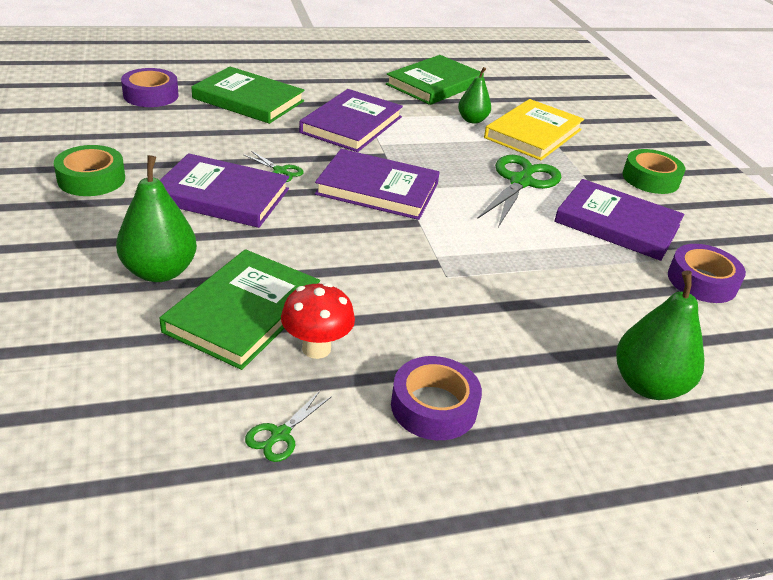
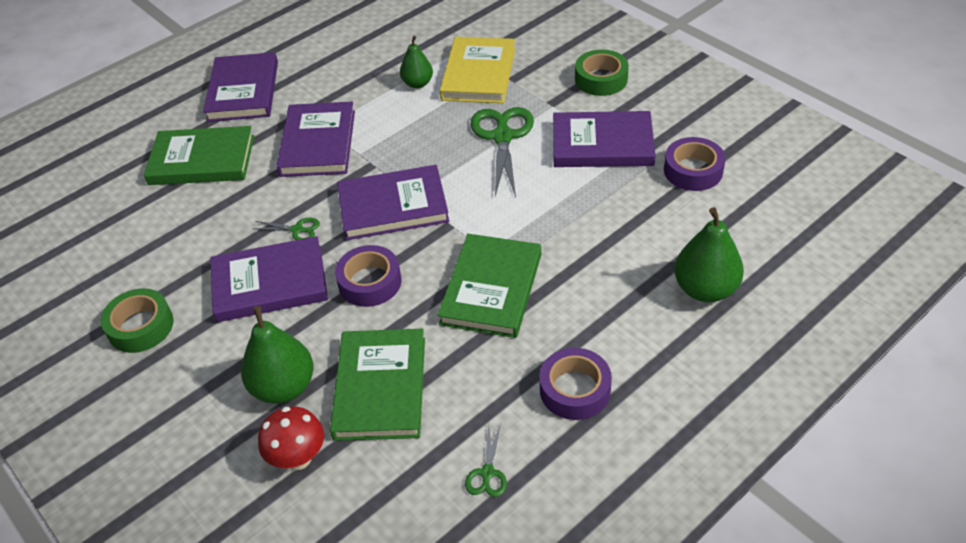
camera: 20 degrees left, 10 degrees up
(151, 95) = (105, 201): purple tape -> purple tape (370, 282)
(316, 348) = (459, 388): red mushroom -> red mushroom (298, 458)
(322, 73) = (243, 91): none -> purple book
(434, 84) = (355, 54): green book -> green book (491, 289)

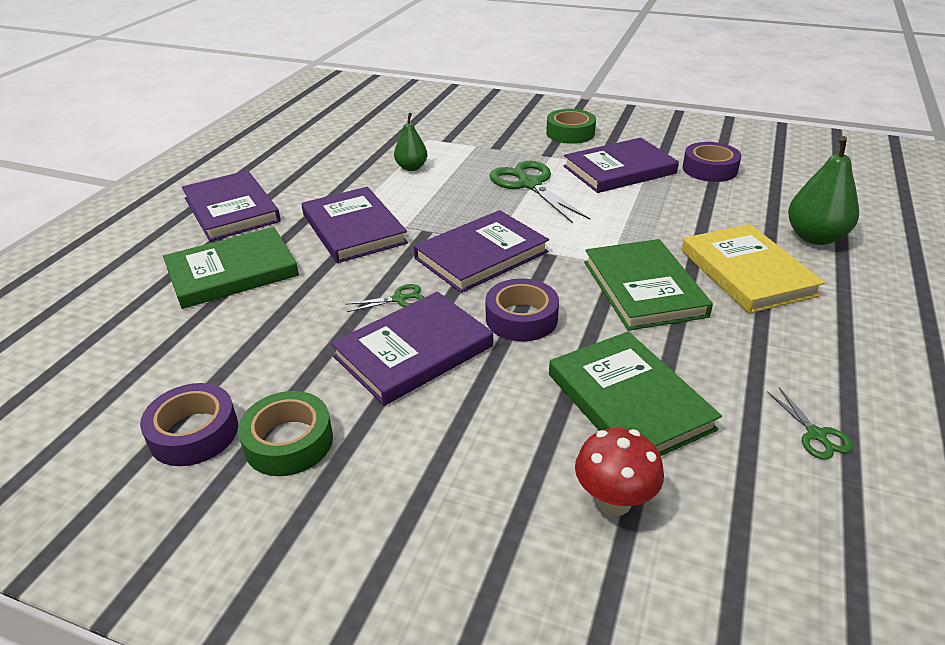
camera: 30 degrees left, 10 degrees down
(284, 387) = (525, 439): green pear -> none
(479, 74) = (462, 150): yellow book -> yellow book (747, 272)
(575, 390) = (806, 339): purple tape -> purple tape (194, 433)

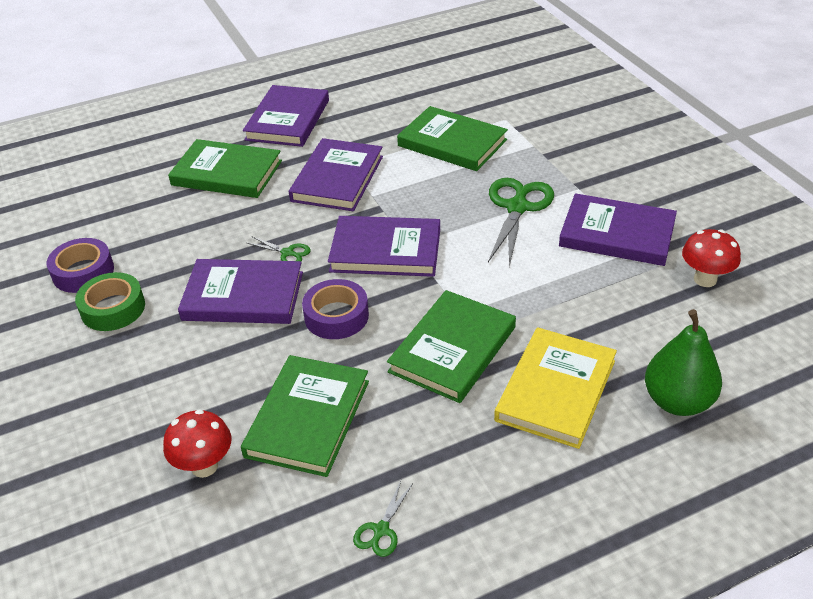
camera: 45 degrees right, 5 degrees up
(411, 167) = (452, 143): green pear -> green book
(570, 133) = (637, 172): green tape -> none
(709, 169) = (705, 279): purple tape -> red mushroom

